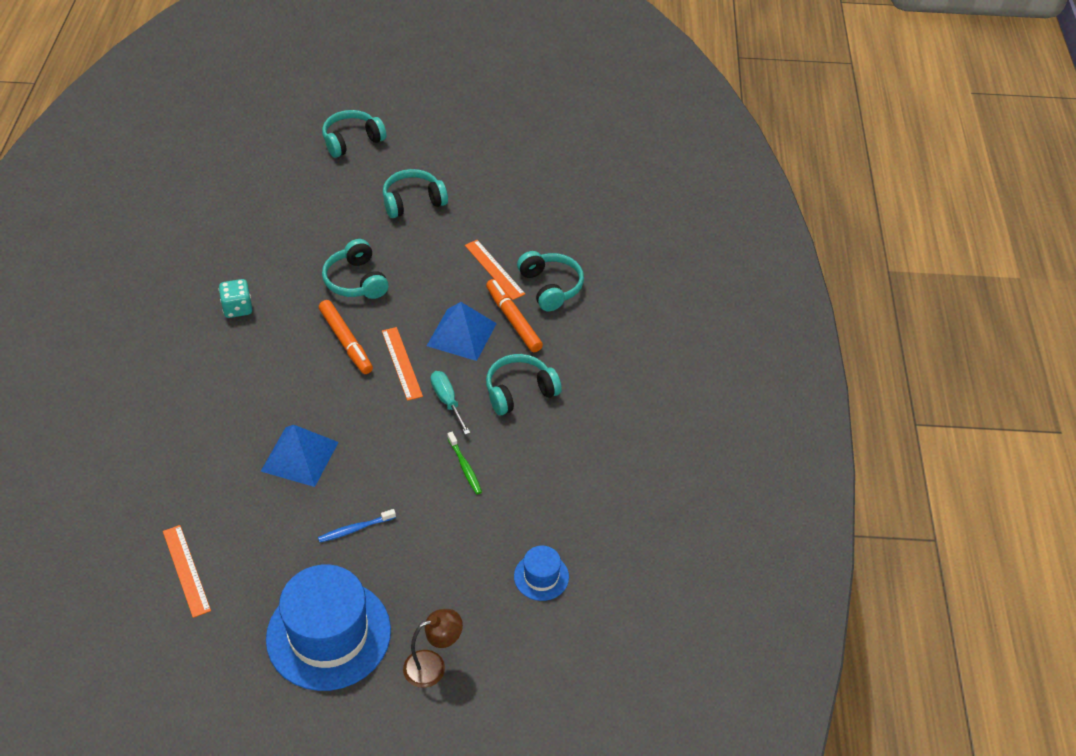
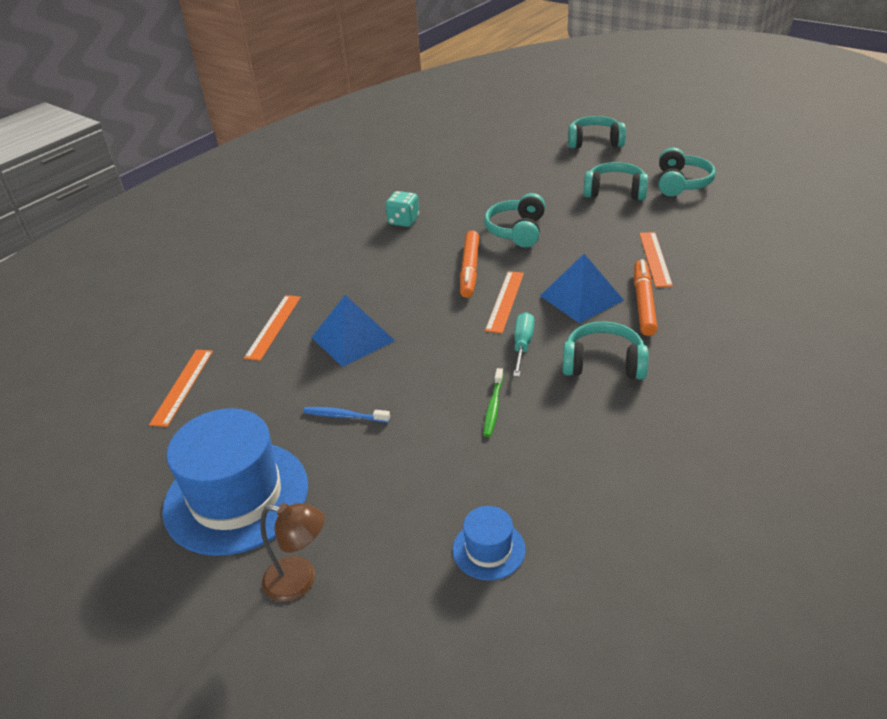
camera: 40 degrees right, 10 degrees down
(214, 476) = (273, 326): none -> orange ruler
(550, 287) = (705, 289): turquoise headphones -> turquoise headphones (681, 183)

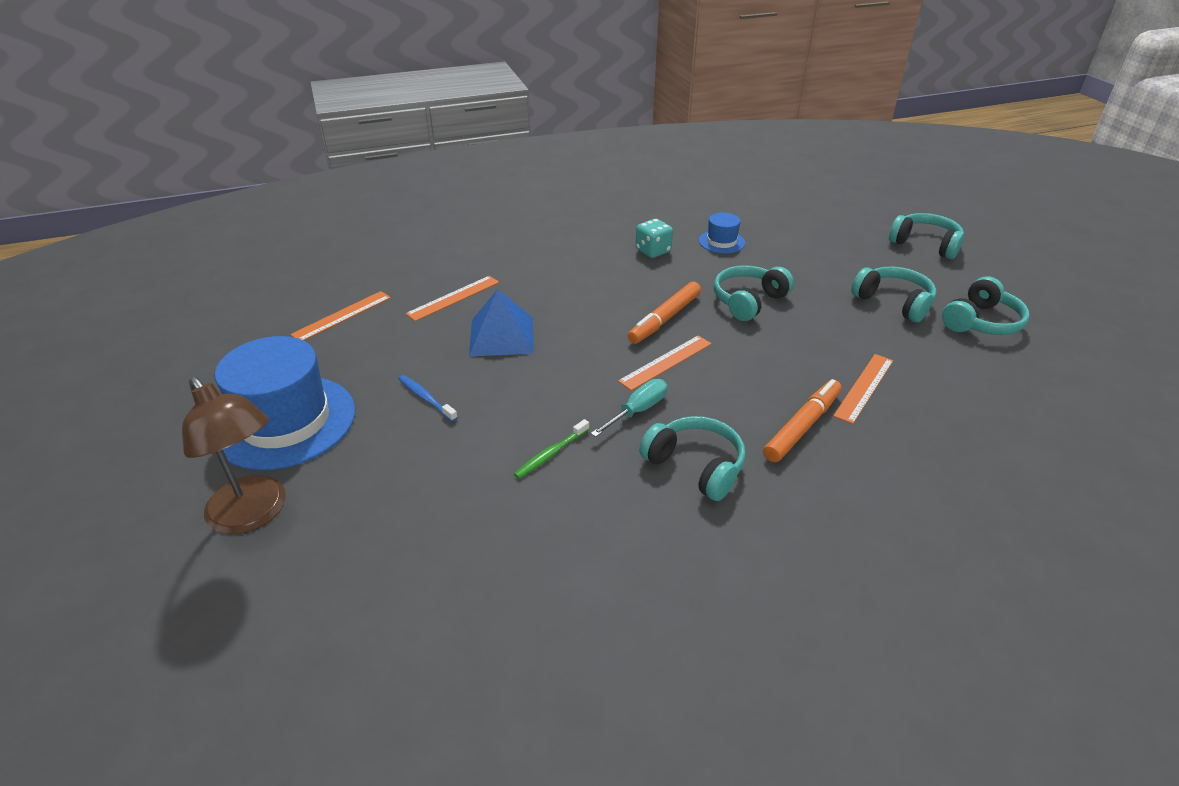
camera: 30 degrees right, 0 degrees up
(300, 581) = (254, 515): brown lamp -> brown lamp, size x1.51
(488, 549) = (410, 578): blue hat -> blue hat (721, 242)
(581, 298) = (743, 392): blue pyramid -> none

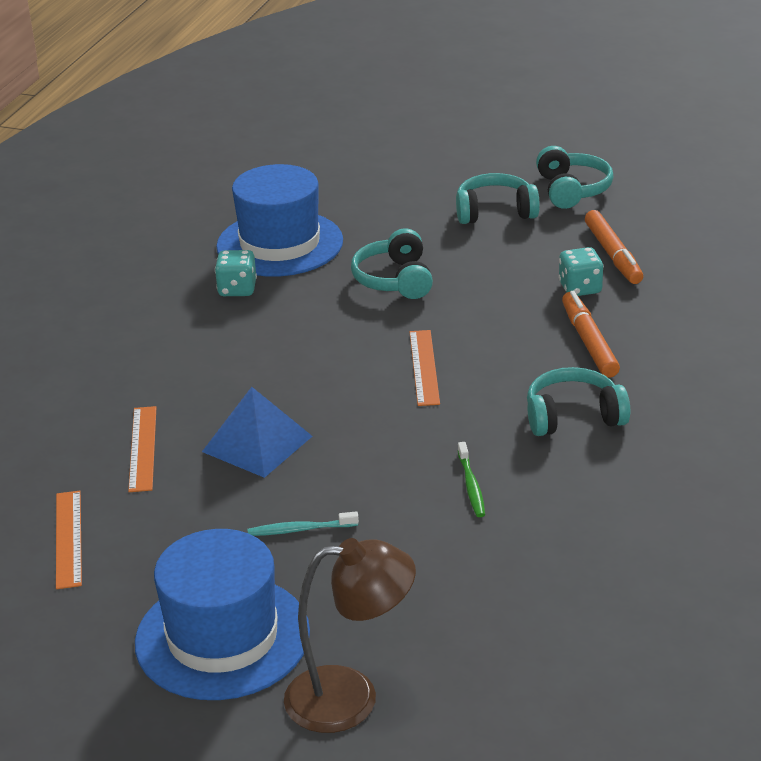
camera: 50 degrees left, 5 degrees down
(426, 398) = (300, 529): blue toothbrush -> turquoise toothbrush
(637, 411) = (471, 414): turquoise screwdriver -> none
(664, 319) = (359, 337): orange marker -> orange marker (613, 255)
(721, 242) = (280, 244): blue hat -> blue hat, size x2.16
(864, 387) = (580, 288): orange ruler -> turquoise dice
(925, 244) = (438, 148): turquoise headphones -> none

